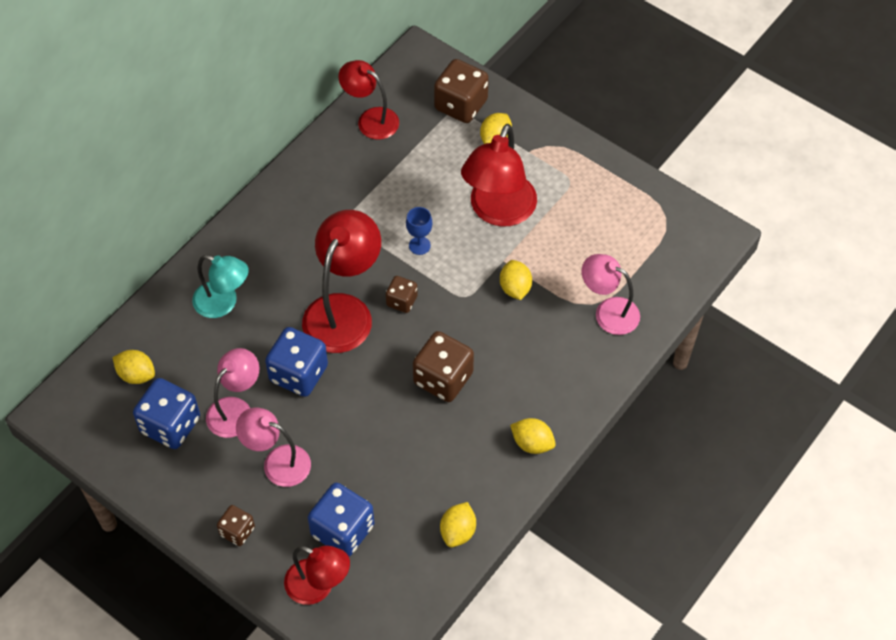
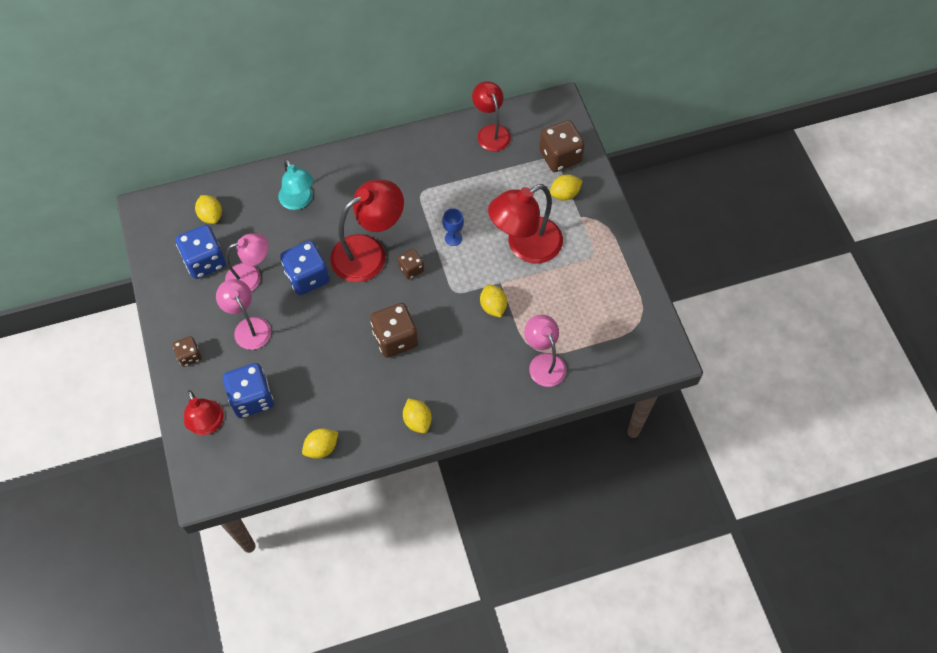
camera: 35 degrees right, 5 degrees up
(515, 288) = (493, 306): yellow lemon -> yellow lemon turned 45 degrees counterclockwise

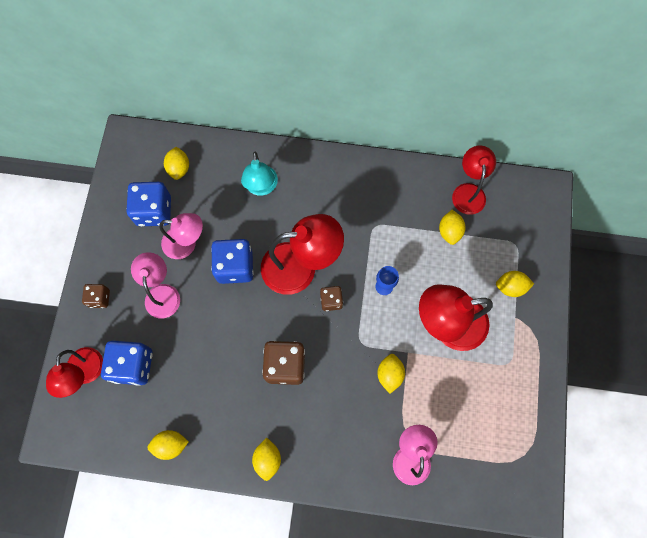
camera: 25 degrees right, 10 degrees up
(490, 171) = (449, 231): none -> yellow lemon
(560, 156) = (523, 245): brown dice -> none

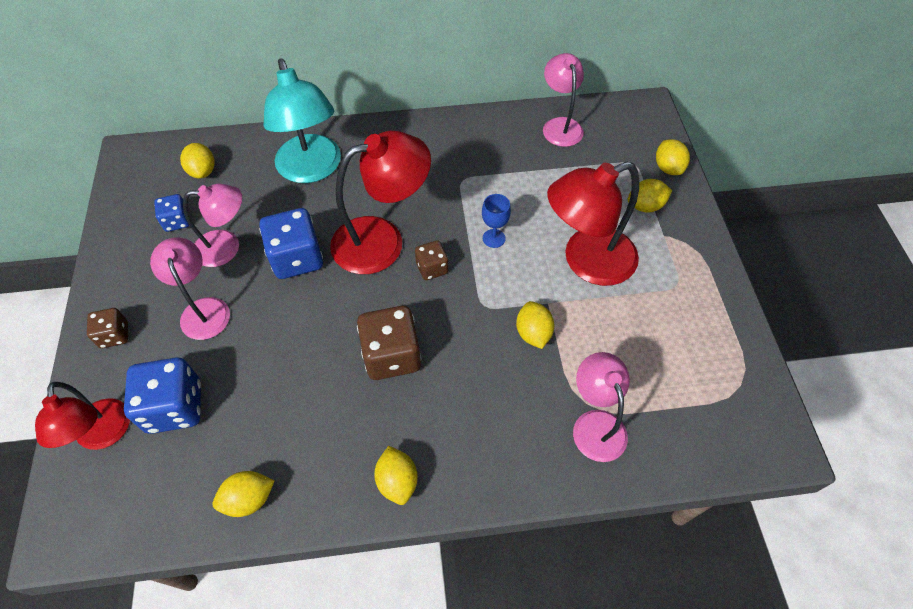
camera: 15 degrees left, 15 degrees down
(154, 211) = (177, 221): blue dice -> blue dice, size x0.56
(261, 187) = (312, 170): turquoise lamp -> turquoise lamp, size x1.57
(449, 231) = (553, 167): yellow lemon -> yellow lemon (668, 168)
(468, 191) = (560, 125): red lamp -> pink lamp

